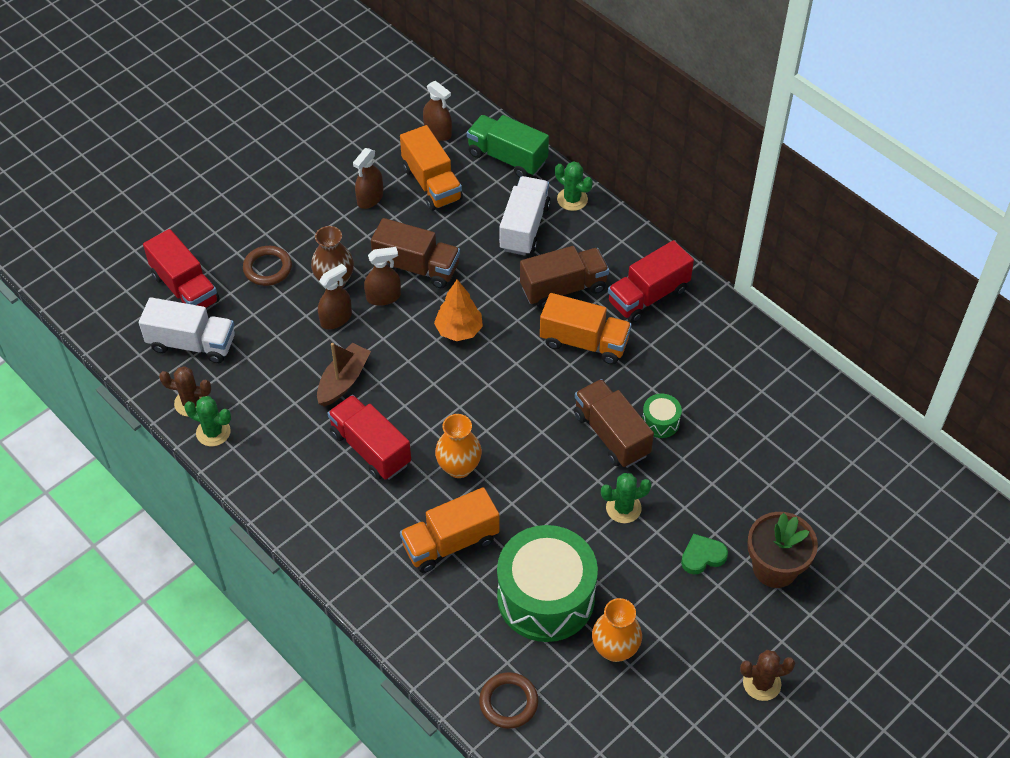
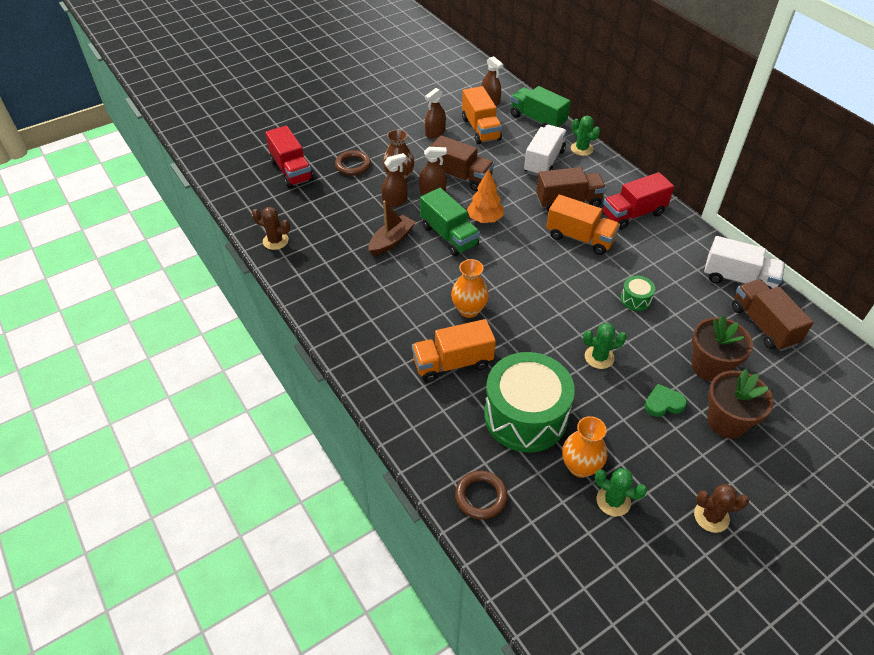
camera: 10 degrees right, 5 degrees down
(192, 344) = (286, 204): white truck -> white truck (738, 279)
(213, 432) = (286, 262): green cactus -> green cactus (613, 501)
(370, 448) = (402, 288): red truck -> none
(416, 362) = (449, 236): none -> green truck
(611, 434) = (594, 303): brown truck -> brown truck (763, 325)
(753, 500) = (710, 366): none -> brown flower pot

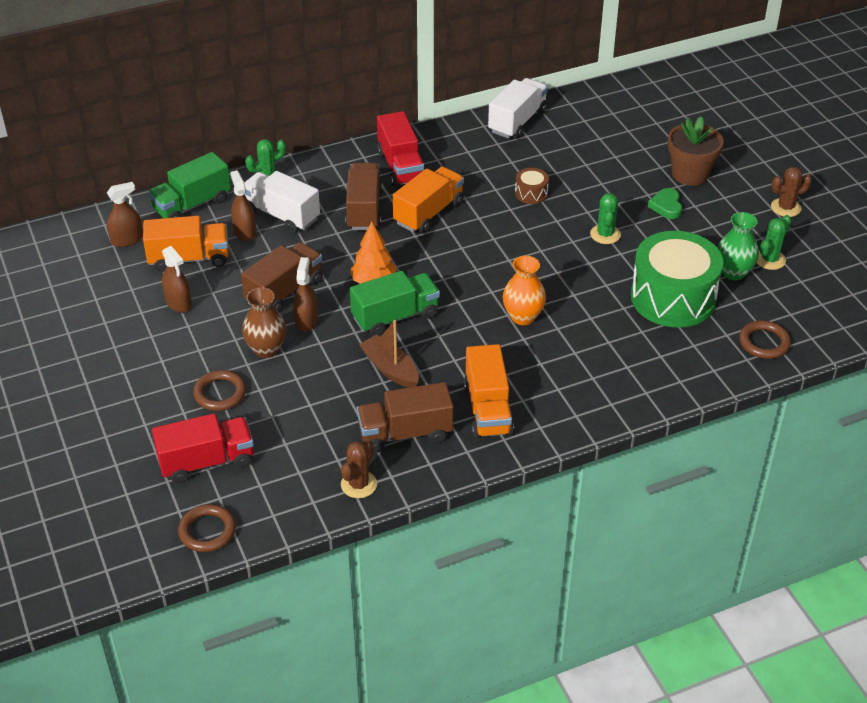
camera: 80 degrees left, 5 degrees down
(233, 181) = (207, 531): none -> brown ring
(395, 201) = (313, 358): brown spray bottle -> brown spray bottle (245, 231)
(452, 363) = (598, 340): orange truck -> orange truck (487, 409)
(580, 467) = (733, 272): orange vase -> green vase
(635, 299) = (531, 193): green drum -> brown drum
(710, 366) = (626, 168): brown flower pot -> none
(711, 516) = (786, 208): brown cactus -> brown cactus turned 60 degrees clockwise
(763, 325) = (580, 123): brown truck -> brown truck (405, 433)

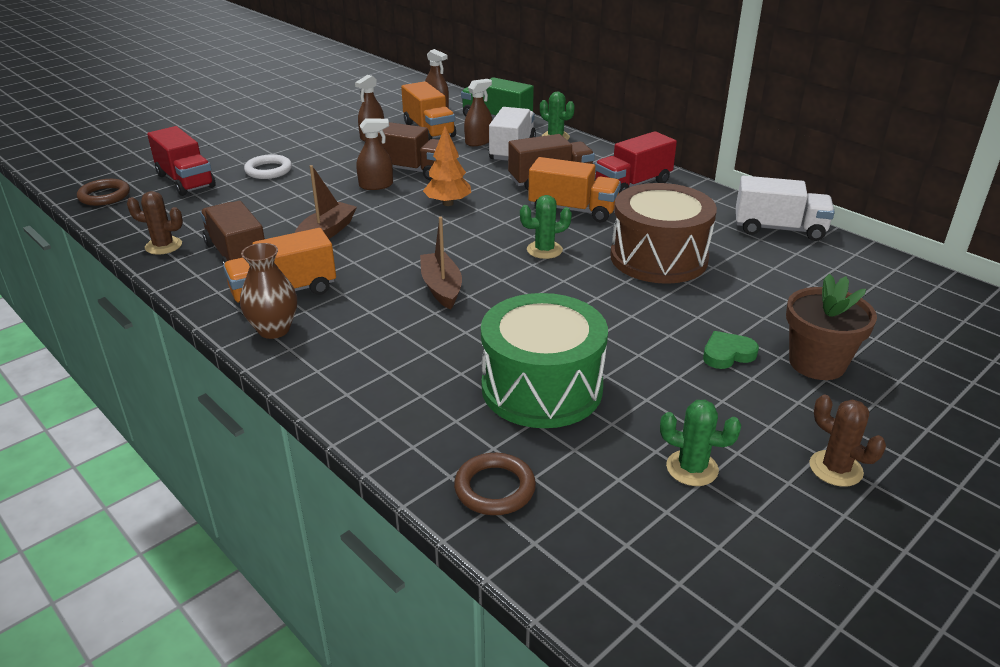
camera: 70 degrees right, 10 degrees down
(220, 393) = (268, 170): brown ring -> white ring
(266, 349) = (330, 177): brown vase -> brown vase (274, 330)
(395, 317) = (403, 222): green truck -> none
(523, 317) = (441, 288): orange vase -> brown boat
(531, 193) = (658, 258): brown drum -> brown drum, size x2.39
(605, 234) = (627, 317): green cactus -> green cactus (544, 250)
(733, 272) = (633, 435): green vase -> none

